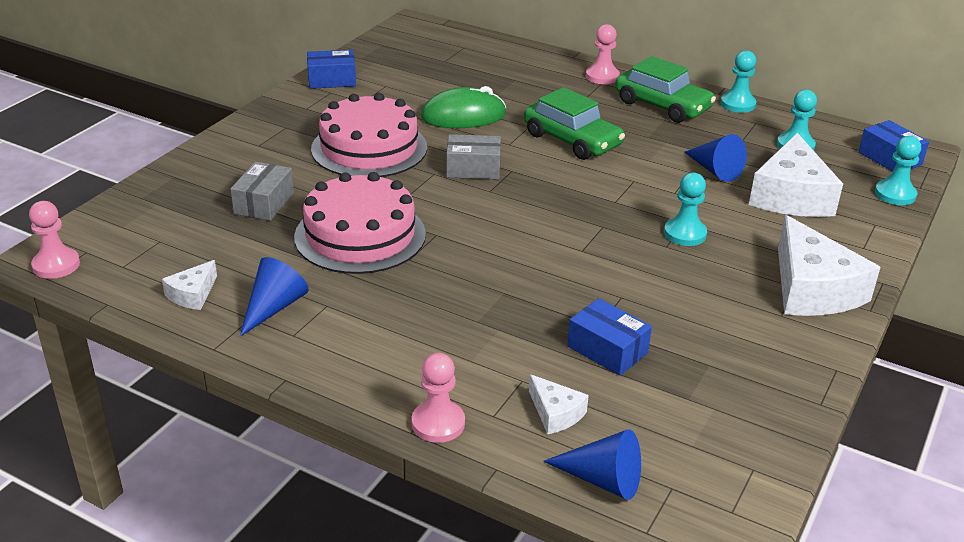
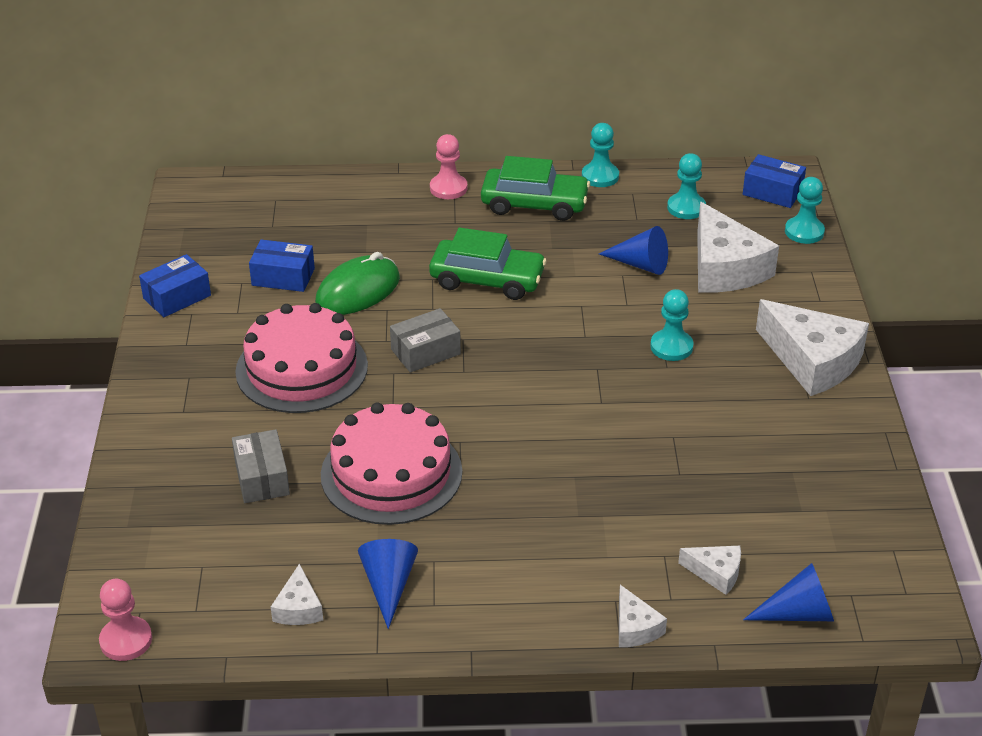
camera: 30 degrees left, 5 degrees up
(438, 423) = (635, 627): pink pawn -> white cheese
(607, 349) = (705, 494): blue box -> blue box (283, 277)

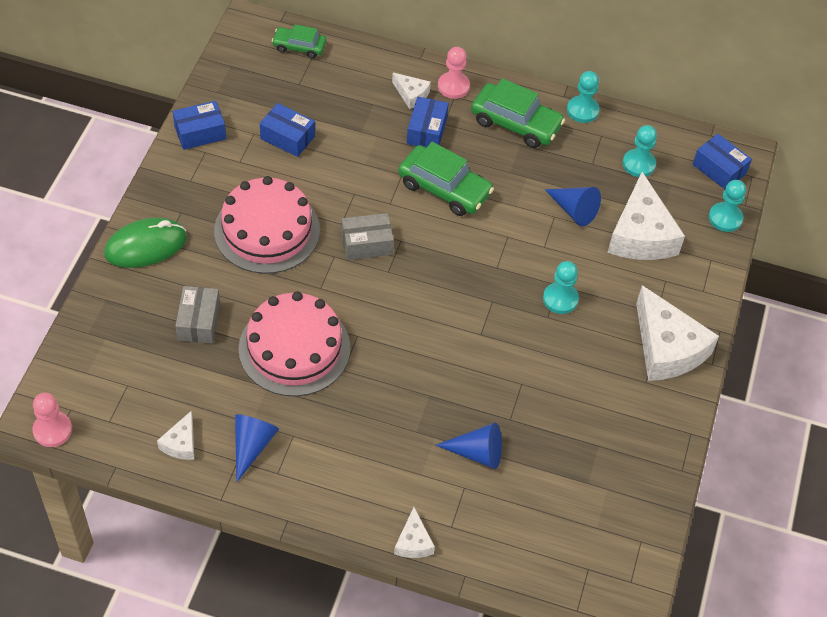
camera: 15 degrees right, 15 degrees up
(256, 193) = (299, 47): none -> green car
(358, 291) = (339, 169): green mouse -> green mouse (146, 246)
(440, 233) = (427, 131): none -> blue box
(716, 573) = (495, 516): white cheese -> white cheese (411, 94)
(798, 613) = (540, 571): blue cone -> blue cone (477, 453)

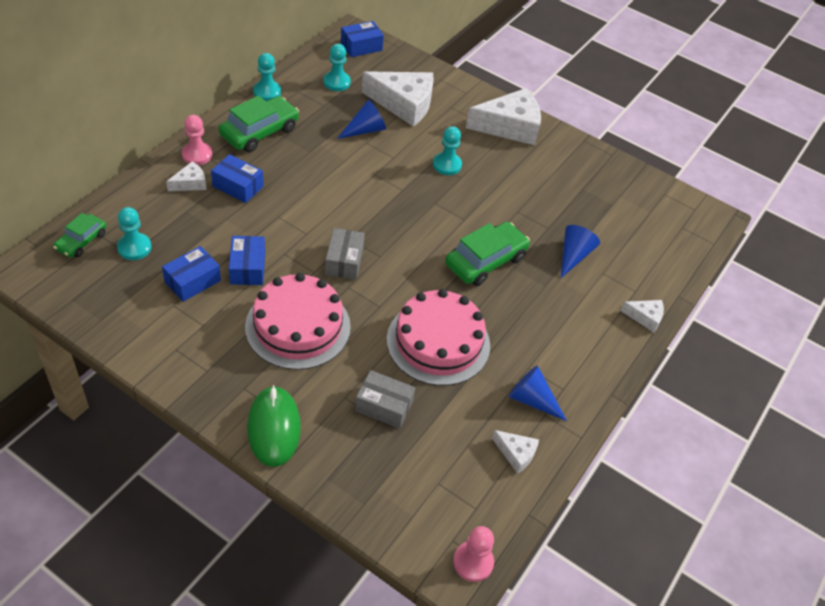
camera: 75 degrees left, 5 degrees down
(200, 133) = (148, 347): blue box -> blue box (247, 268)
(444, 188) = (307, 195): green car -> green car (485, 261)
(725, 218) = (407, 60): turquoise pawn -> turquoise pawn (134, 248)

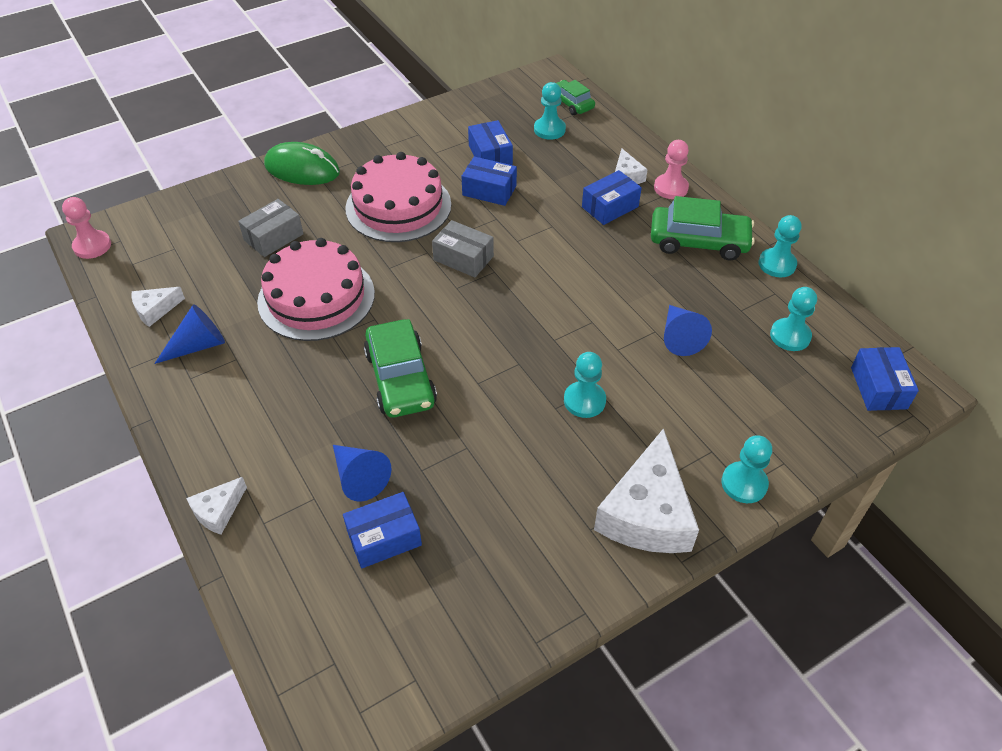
camera: 120 degrees right, 0 degrees up
(259, 132) = (698, 241): green car -> green car turned 60 degrees counterclockwise
(404, 104) = (728, 395): white cheese -> none
(465, 93) = (744, 483): none -> turquoise pawn
(603, 230) = (384, 538): none -> blue box

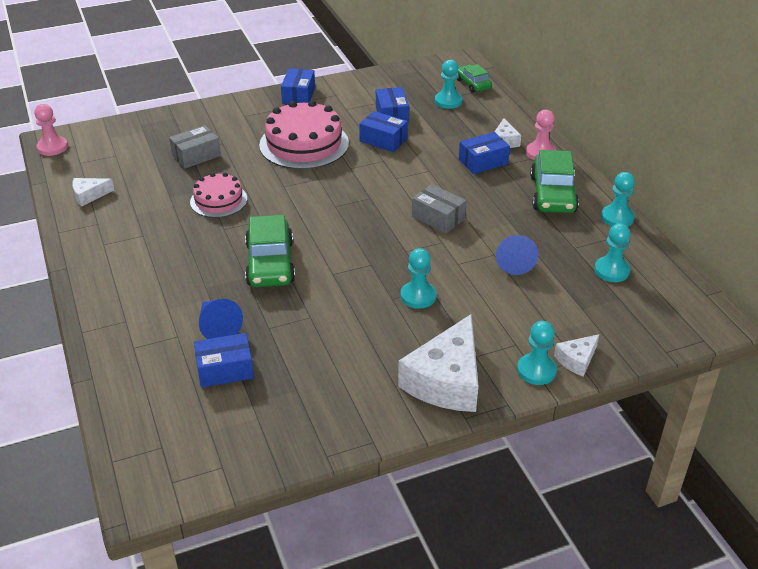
camera: 10 degrees right, 10 degrees down
(198, 345) = (116, 223): blue cone -> none
(218, 511) = (100, 335): white cheese -> white cheese (577, 360)
(302, 169) = (233, 110): green mouse -> none
(316, 297) = (218, 200): pink cake -> pink cake, size x0.59
(463, 258) = (347, 186): grey box -> grey box (438, 218)
(698, 241) = (553, 194): green car -> green car turned 75 degrees clockwise
(878, 388) = (679, 317): blue box -> blue box (298, 95)

